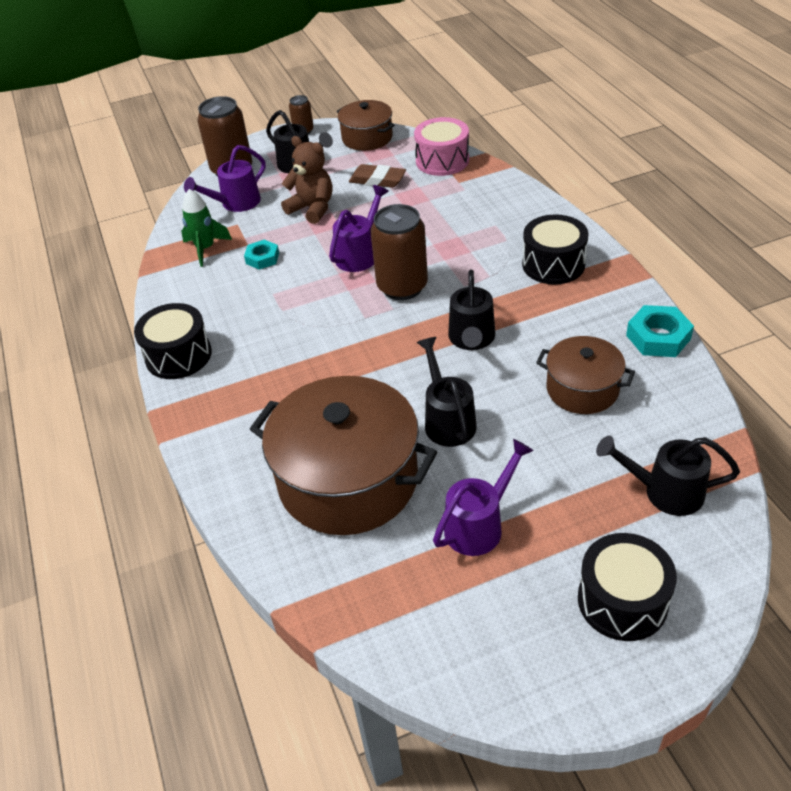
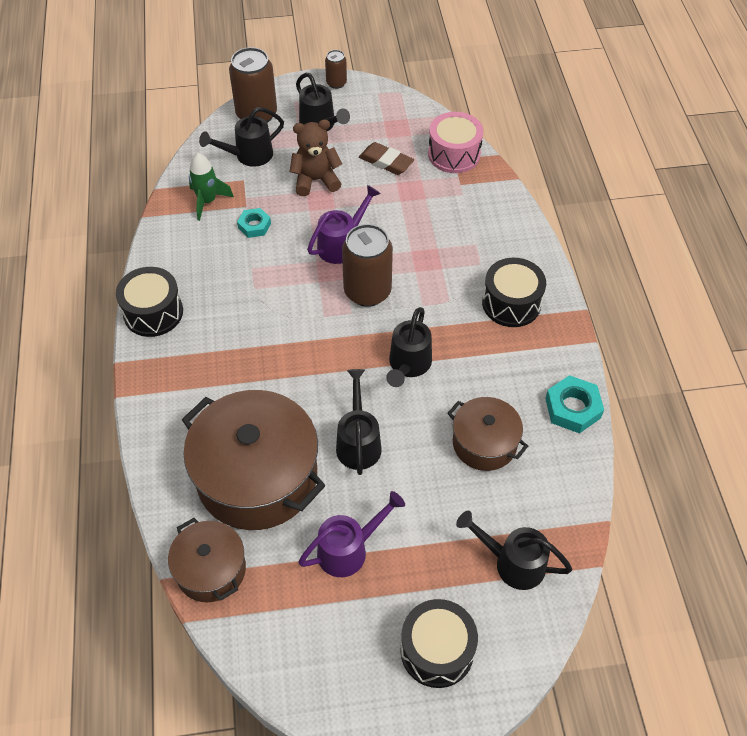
camera: 10 degrees right, 10 degrees up
(236, 203) = (248, 155): purple watering can -> black watering can
(312, 209) = (316, 180): brown teddy bear -> brown teddy bear turned 60 degrees counterclockwise
(367, 138) = (393, 107): brown pot -> brown pot (211, 570)

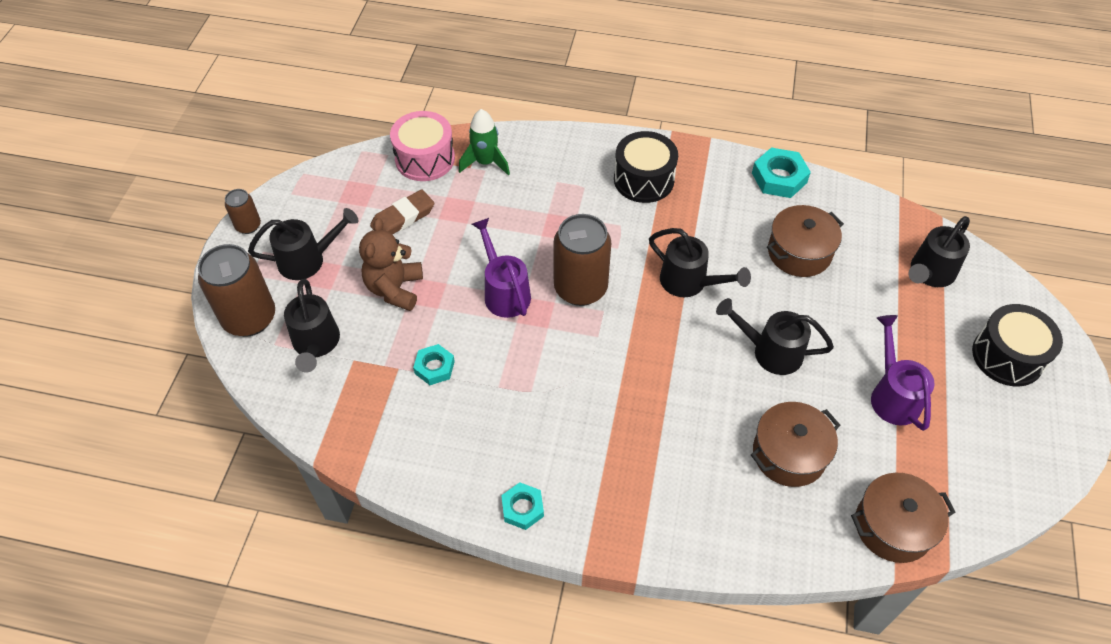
camera: 70 degrees left, 0 degrees up
(153, 312) = (522, 508): black drum -> turquoise nut
(207, 201) = (369, 407): green rocket -> green rocket (485, 162)
(257, 477) = (789, 454): brown pot -> brown pot, size x0.55

